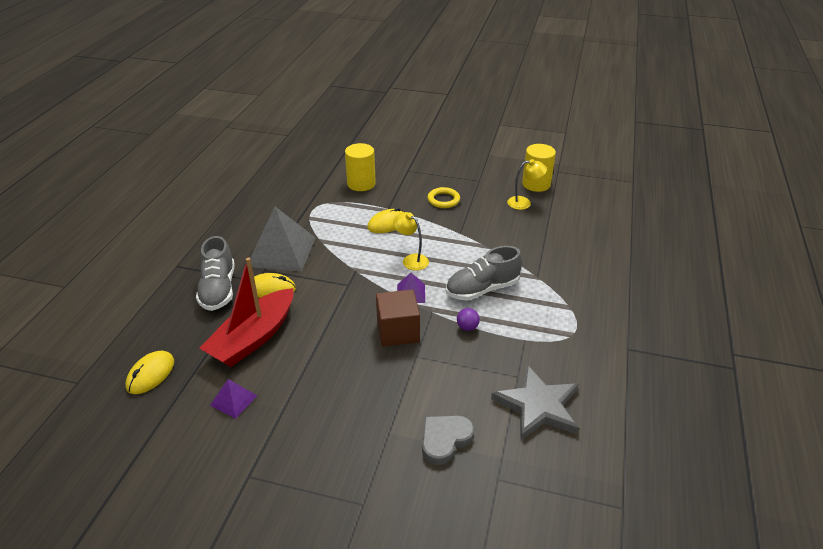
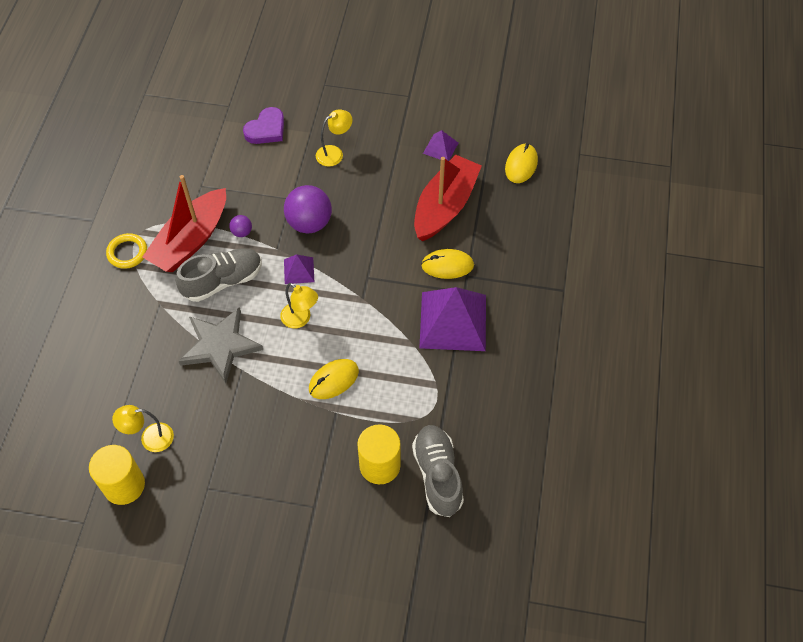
camera: 175 degrees right, 20 degrees up
(218, 289) = (502, 260): grey shoe -> grey shoe (437, 475)
(282, 251) = (453, 321): grey pyramid -> purple pyramid
(361, 402) = (334, 153): none -> yellow lamp
(398, 331) = (309, 223): brown cube -> purple ball
(443, 200) = (261, 436): yellow ring -> yellow ring (127, 253)
(445, 440) = (266, 129): grey heart -> purple heart
(518, 323) = (191, 240): none -> red boat
(538, 406) = (188, 160): grey star -> grey star (220, 346)

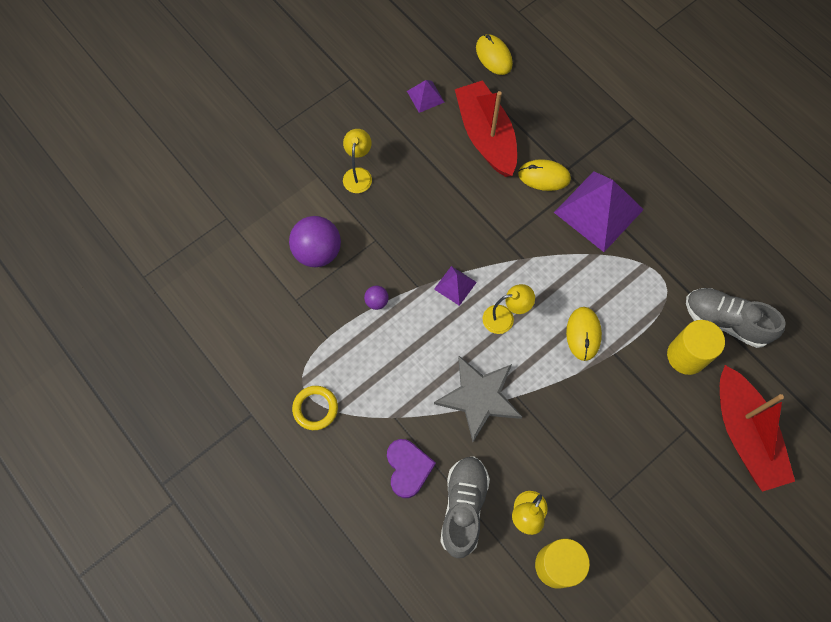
camera: 50 degrees left, 10 degrees up
(191, 240) = (348, 347): red boat -> red boat (744, 434)
(223, 281) = (415, 351): grey shoe -> grey shoe (463, 507)
(266, 129) = (282, 207): purple heart -> purple heart (408, 468)
(309, 223) = (414, 244): purple ball -> purple ball (317, 252)
(447, 265) = (544, 176): yellow mouse -> yellow mouse turned 60 degrees clockwise

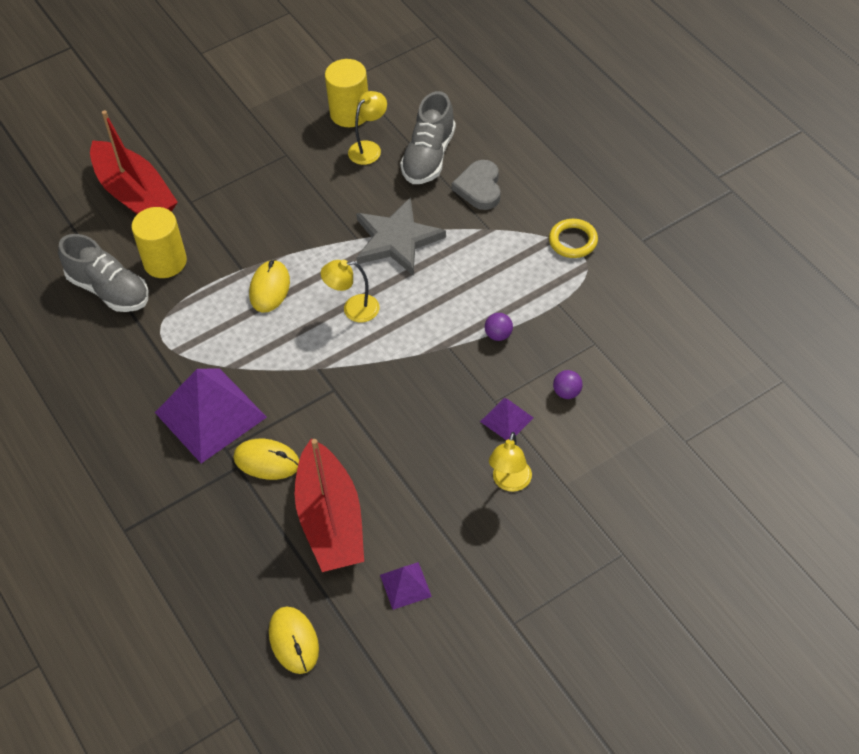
camera: 170 degrees left, 15 degrees down
(317, 252) = (567, 392): purple ball -> purple ball, size x0.47
(408, 468) = (479, 188): purple heart -> grey heart
(455, 285) = (404, 345): purple pyramid -> purple pyramid (506, 419)
(744, 434) = (135, 194): red boat -> red boat turned 150 degrees clockwise

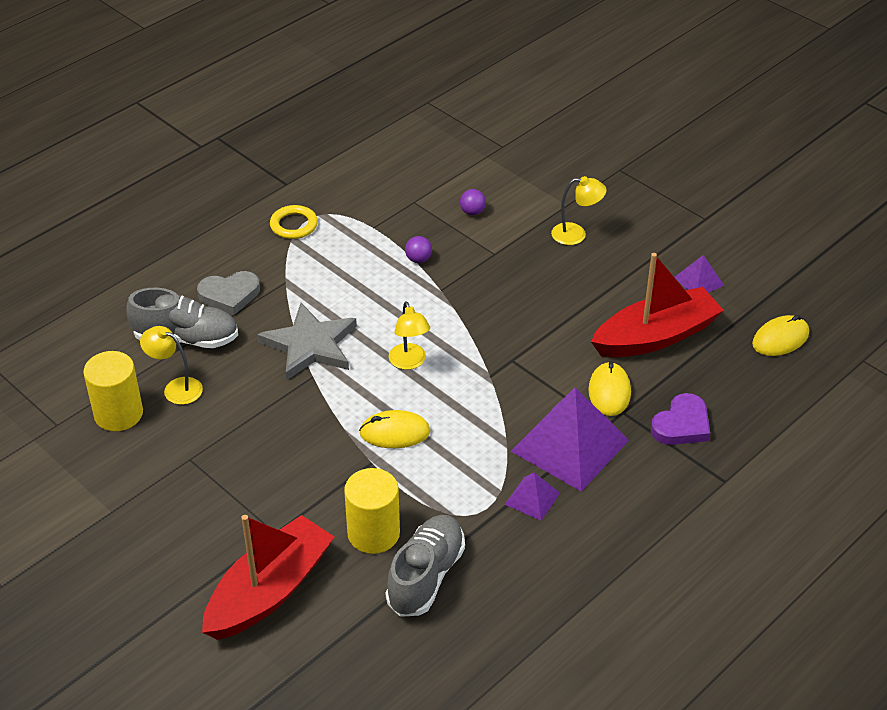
camera: 105 degrees left, 10 degrees down
(204, 512) = (682, 425): none -> purple heart
(506, 419) = (512, 244): purple pyramid -> purple pyramid (532, 498)

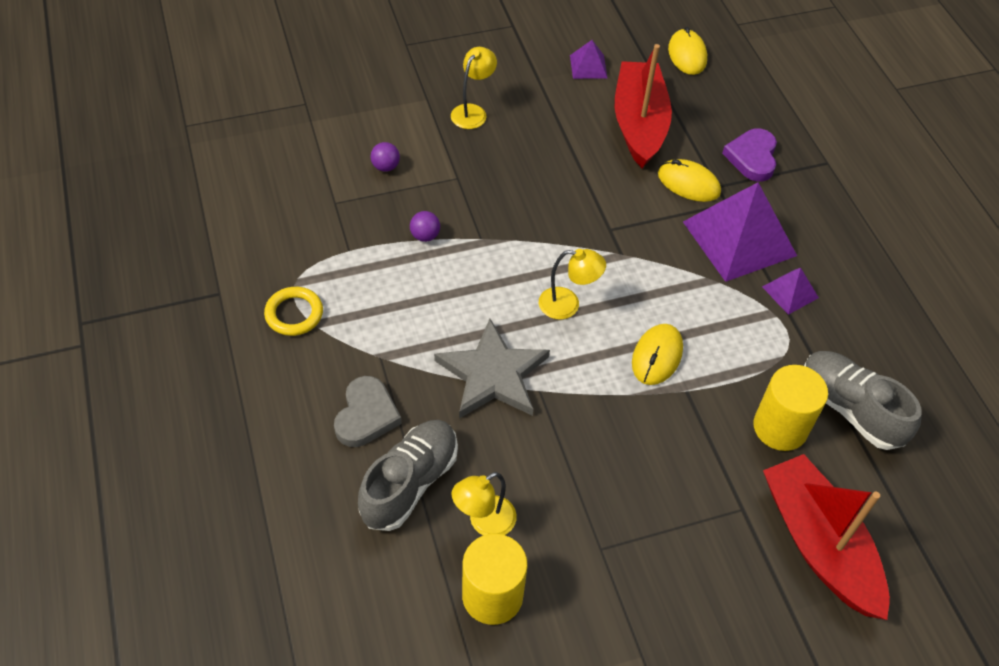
camera: 65 degrees left, 10 degrees up
(682, 425) = (752, 157): purple heart -> purple heart turned 150 degrees counterclockwise

